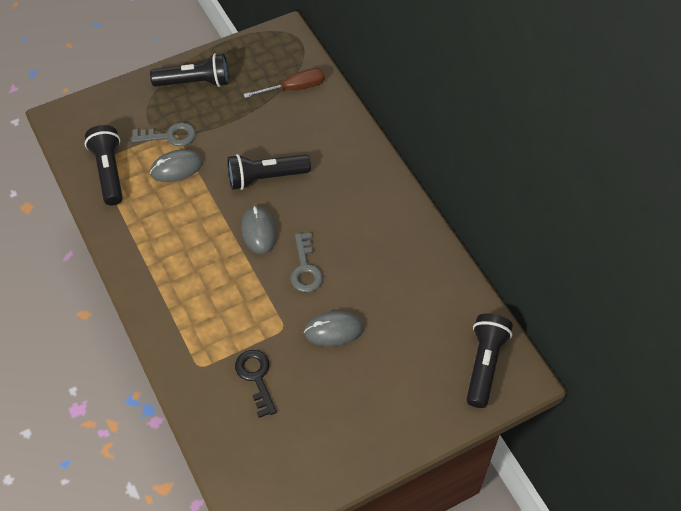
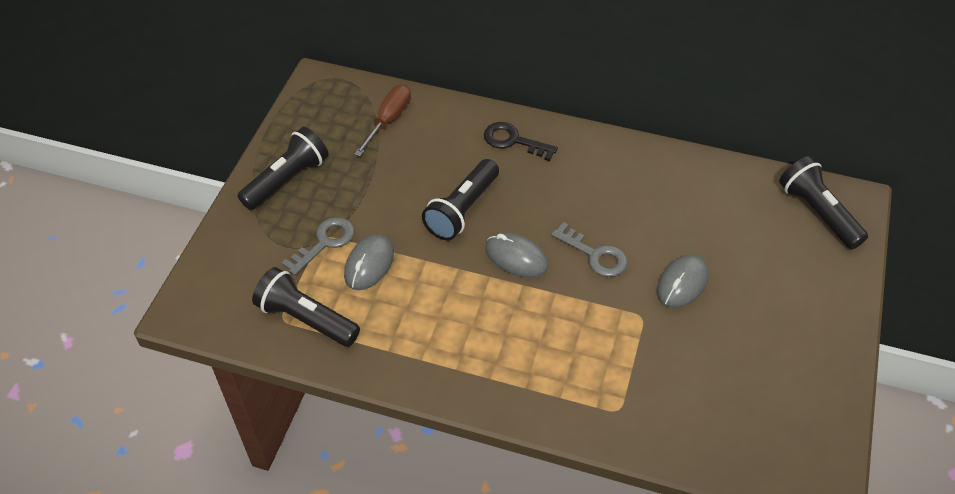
camera: 45 degrees left, 5 degrees down
(256, 377) = (675, 375): black key -> black key (513, 141)

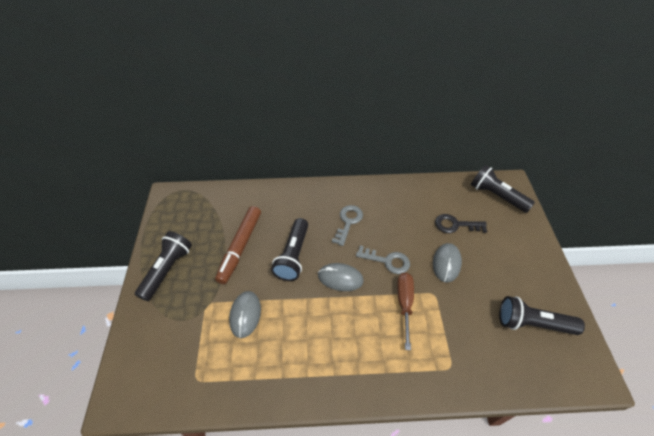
camera: 20 degrees left, 0 degrees up
(306, 319) = (214, 373): black flashlight -> black flashlight (532, 323)
(324, 243) = (209, 308): grey key -> grey key (348, 222)
(388, 120) = (223, 209): brown screwdriver -> brown screwdriver (404, 304)
(393, 178) = (240, 247): none -> brown marker
(513, 141) = (307, 201): black key -> black key (455, 225)

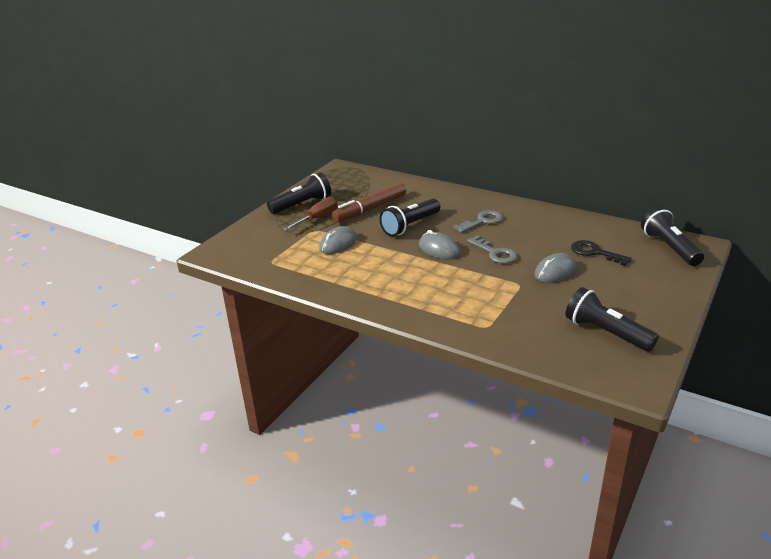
camera: 35 degrees right, 20 degrees down
(404, 304) = (483, 281): brown screwdriver -> brown screwdriver (317, 218)

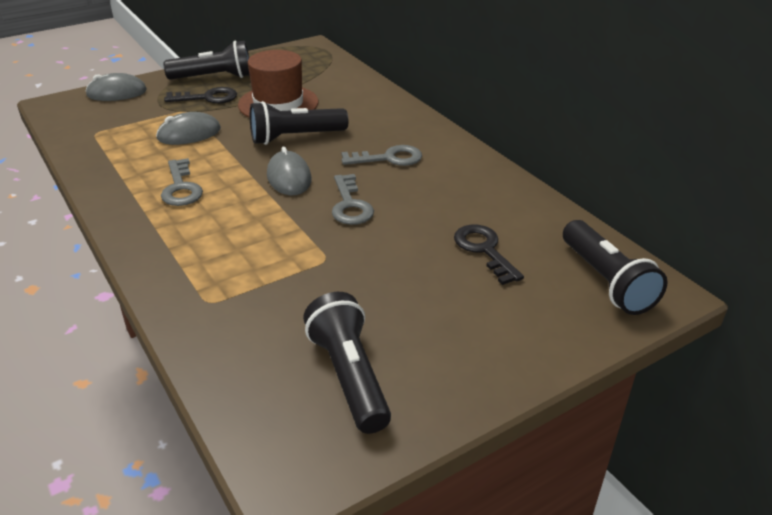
camera: 25 degrees right, 5 degrees up
(317, 218) = (207, 98): brown screwdriver -> black key
(370, 209) = (278, 103): brown marker -> brown hat
(380, 275) = (181, 188): none -> grey key
(555, 271) = (394, 258): grey mouse -> grey mouse (117, 93)
(669, 248) = (606, 281): black flashlight -> black flashlight turned 150 degrees clockwise

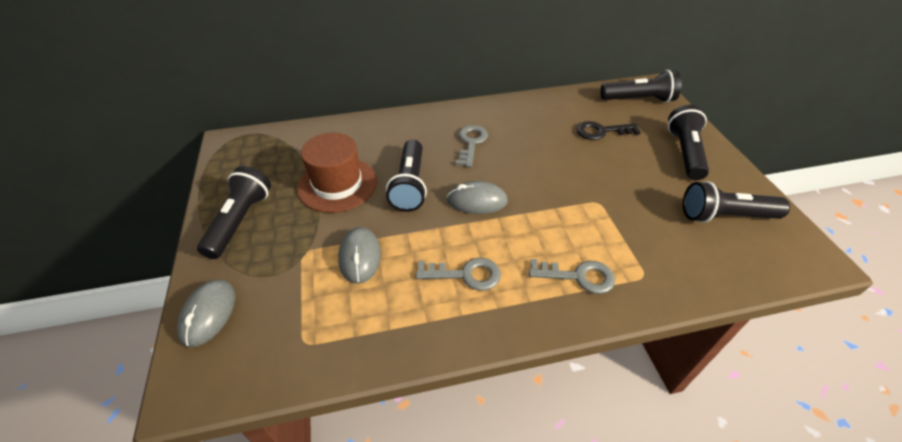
camera: 70 degrees left, 10 degrees up
(207, 98) = (287, 232): black key -> none
(350, 205) = (531, 176): grey key -> grey key (578, 276)
(486, 334) = (684, 152): none -> black flashlight

